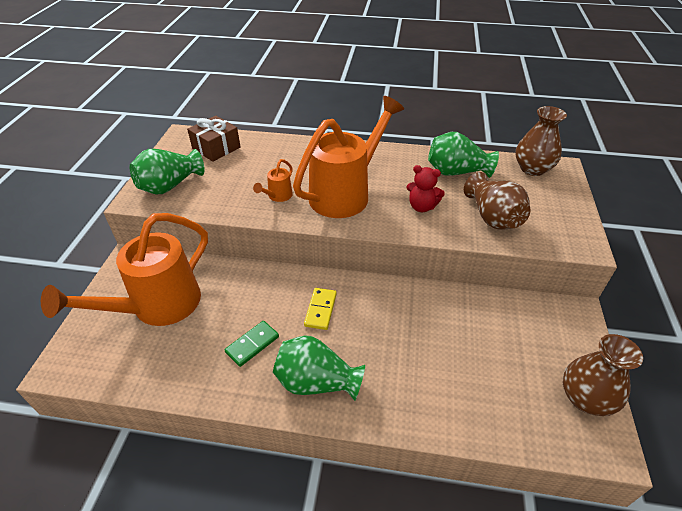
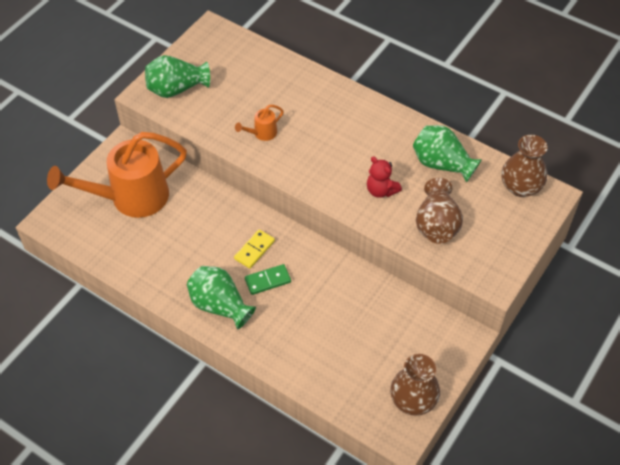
camera: 25 degrees right, 10 degrees up
(216, 148) = (235, 56): brown gift -> none
(252, 344) = (188, 258): green domino -> green domino (268, 280)
(345, 193) = (322, 152): orange watering can -> none

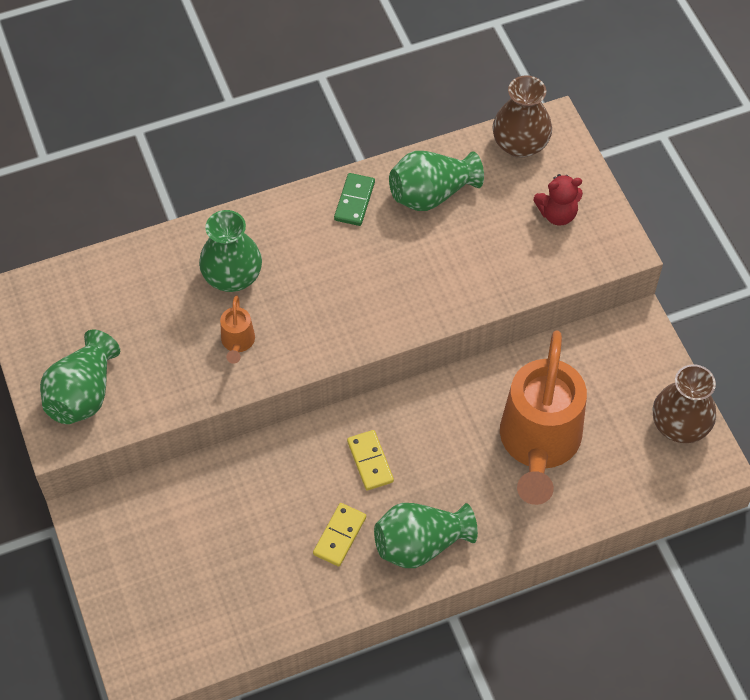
camera: 55 degrees left, 5 degrees up
(131, 198) = (181, 553): orange watering can -> orange watering can (538, 444)
(195, 263) = (339, 535): none -> yellow domino
(268, 280) = (424, 473): green domino -> green domino (354, 201)
(302, 107) = (232, 276): none -> green vase
(381, 190) = (421, 275): red teddy bear -> red teddy bear (557, 214)
(436, 224) = (509, 253): brown vase -> none

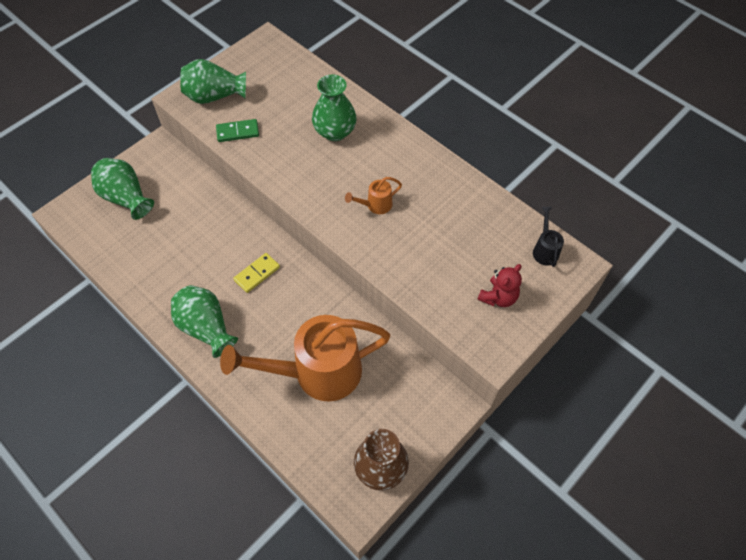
camera: 65 degrees right, 0 degrees up
(237, 342) = (287, 153): orange watering can -> orange watering can (375, 205)
(339, 535) = (194, 278): yellow domino -> none
(354, 201) = (432, 171): green domino -> green domino (237, 132)
(431, 194) = (465, 212): green vase -> green vase (126, 198)
(520, 144) = (545, 250): brown vase -> black watering can
(557, 214) = (498, 297): red teddy bear -> red teddy bear turned 105 degrees counterclockwise

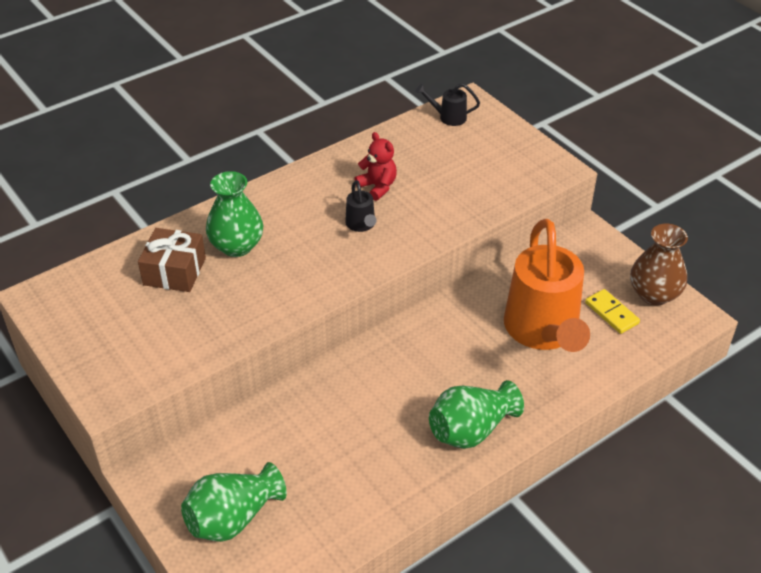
camera: 80 degrees left, 15 degrees down
(214, 96) = (121, 359): green vase -> none
(237, 132) = (201, 338): green domino -> none
(257, 274) = (401, 375): yellow domino -> yellow domino (611, 313)
(301, 103) = (174, 271): none -> brown gift
(375, 205) = (361, 225): orange watering can -> black watering can
(498, 297) = (498, 155): red teddy bear -> red teddy bear (377, 187)

